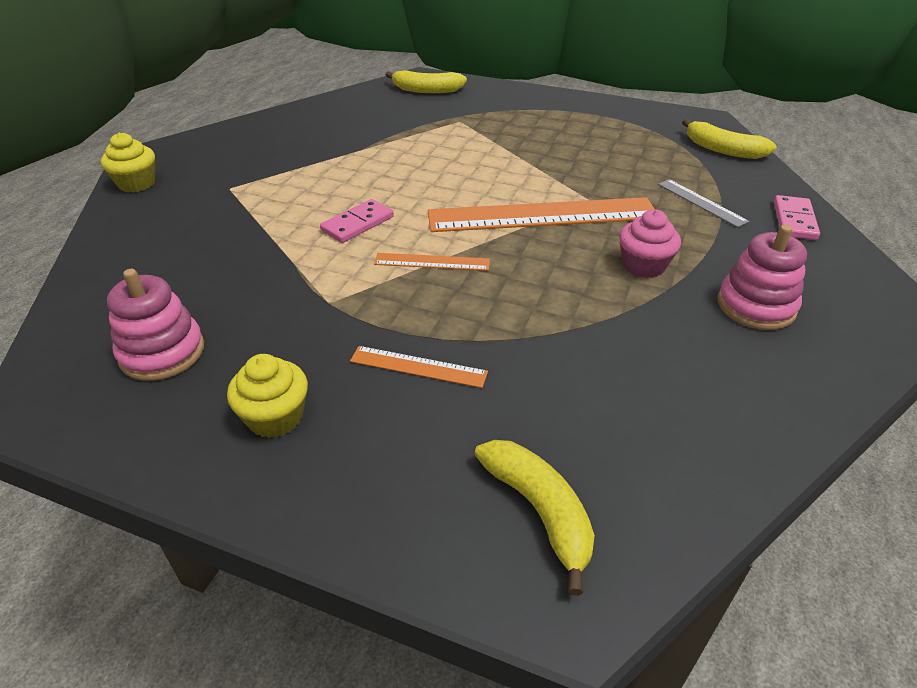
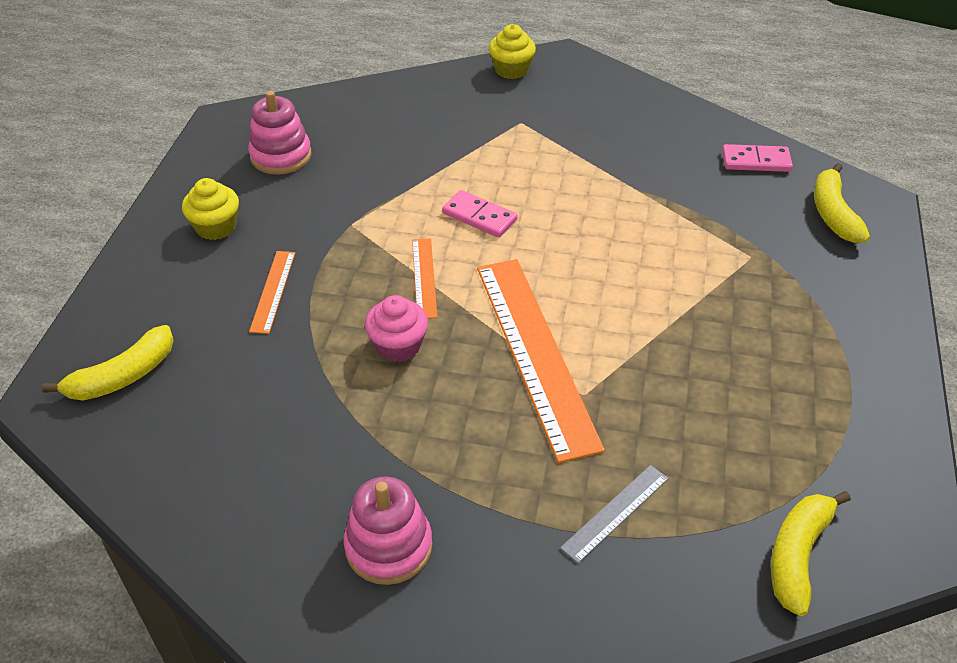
camera: 80 degrees right, 5 degrees up
(643, 265) = (450, 445): pink cupcake -> pink cupcake (398, 346)
(794, 220) = (598, 621): pink domino -> pink domino (756, 161)

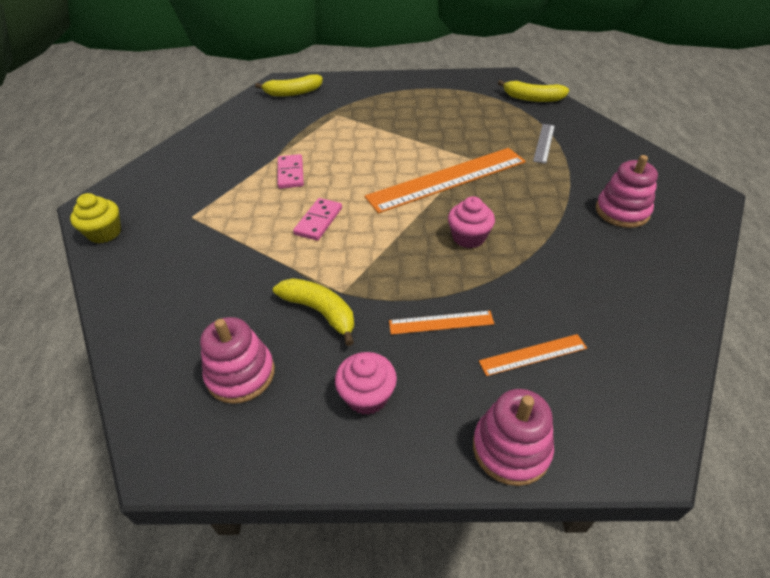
camera: 100 degrees left, 0 degrees up
(112, 307) = (511, 448): none -> pink stacking toy
(123, 376) = (586, 399): yellow banana -> yellow banana (320, 312)
(216, 227) = (367, 396): yellow cupcake -> pink cupcake
(424, 277) = (395, 237): orange ruler -> orange ruler (533, 354)
(615, 512) = (544, 143): grey ruler -> grey ruler turned 75 degrees clockwise
(756, 161) = (243, 116): pink domino -> pink domino (291, 173)

